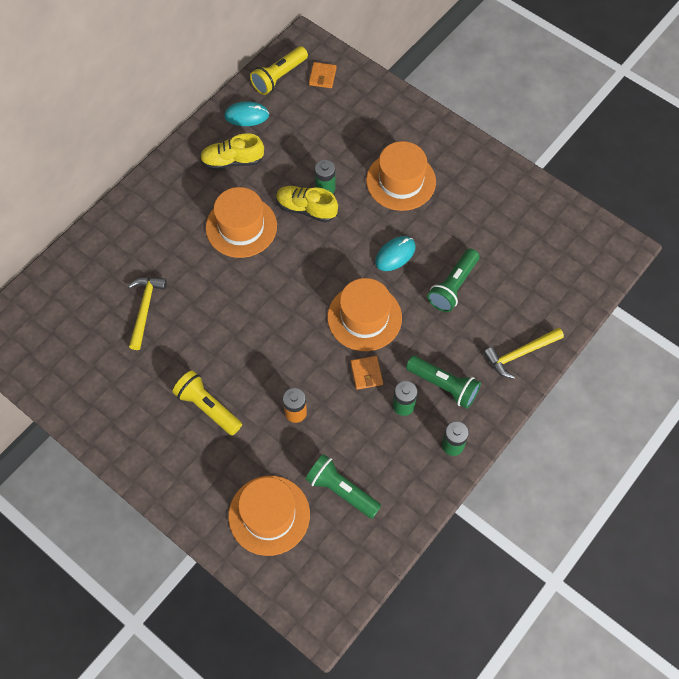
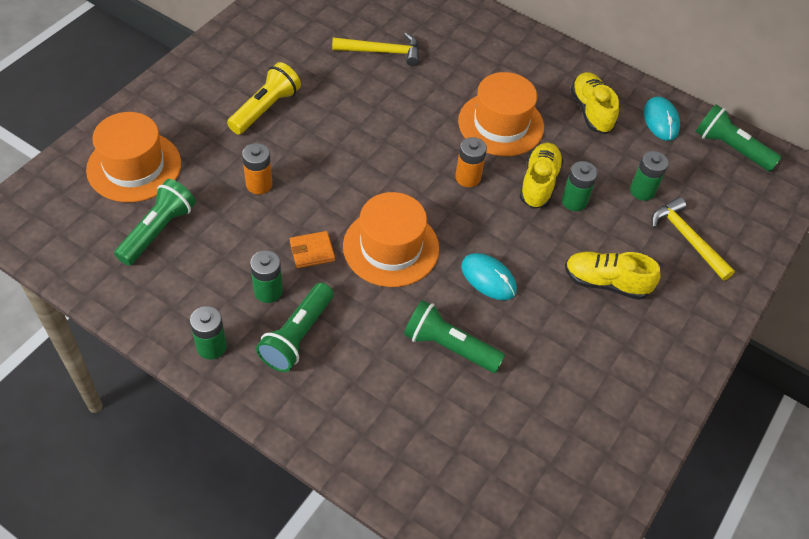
camera: 80 degrees right, 10 degrees down
(279, 77) = (730, 148): yellow flashlight -> green flashlight
(297, 257) = (468, 178): none -> orange battery
(317, 142) = (642, 191): none -> green battery
(322, 76) = (748, 192): orange wallet -> none
(401, 181) = (606, 283): orange hat -> yellow shoe
(520, 354) = (350, 431): yellow hammer -> yellow hammer (687, 238)

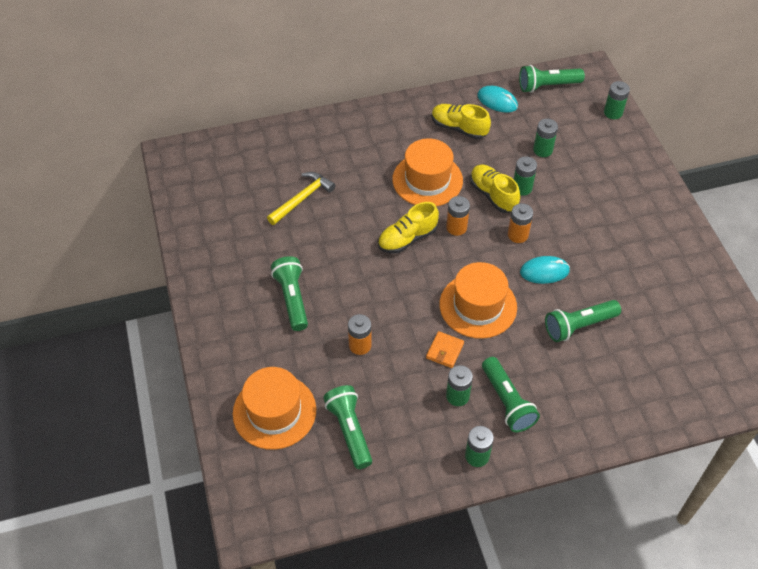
camera: 45 degrees left, 0 degrees up
(265, 109) = (292, 298): yellow flashlight -> green flashlight
(511, 231) = (518, 235): none -> orange battery
(606, 283) = (594, 217): yellow shoe -> yellow shoe (407, 238)
(687, 238) = (595, 156): yellow hammer -> none
(764, 222) = (613, 112): none -> green battery

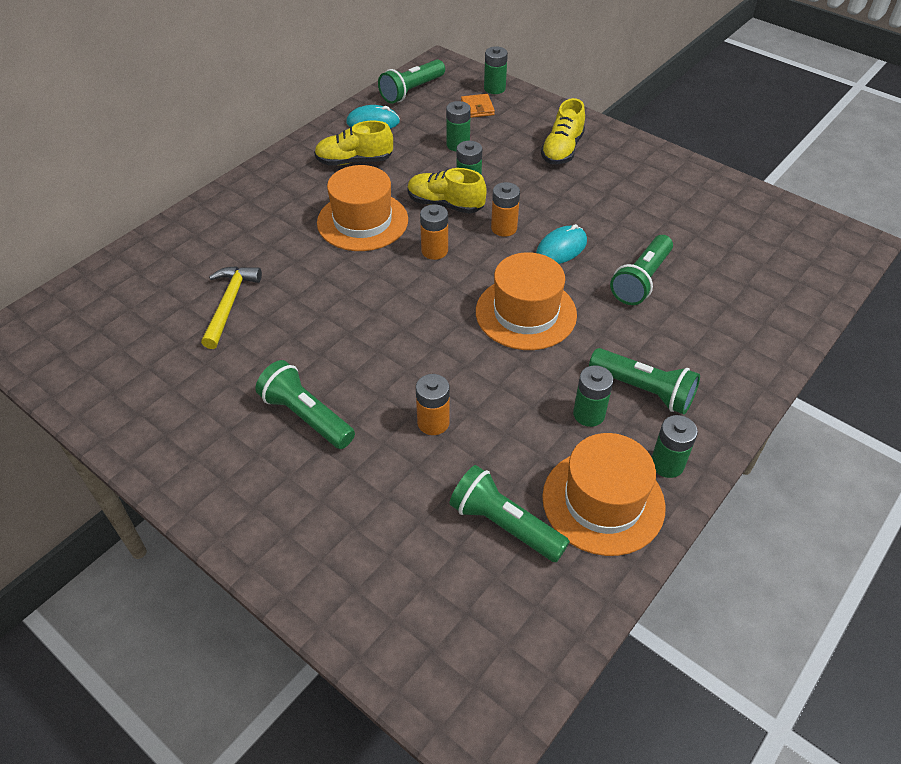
camera: 35 degrees left, 5 degrees down
(274, 411) = (392, 560): orange hat -> orange hat (603, 501)
(407, 238) = (390, 286): yellow shoe -> yellow shoe (562, 150)
(444, 351) = (532, 376): orange wallet -> orange wallet (477, 108)

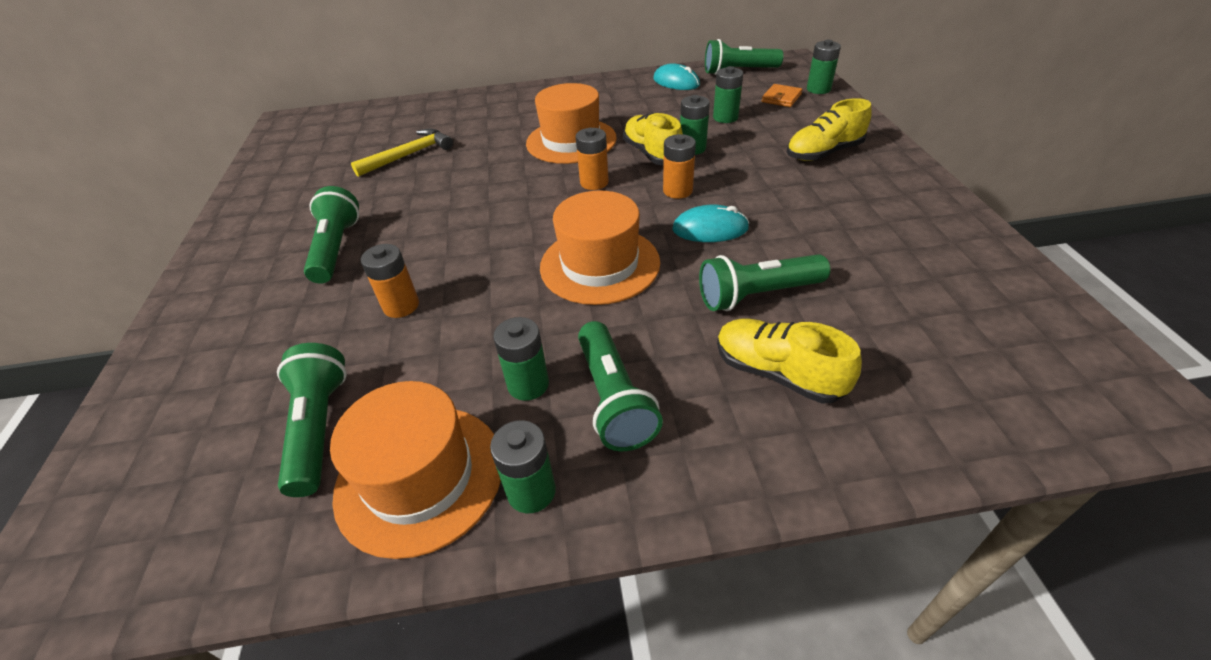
camera: 45 degrees right, 5 degrees down
(354, 161) = (624, 101): yellow shoe -> yellow shoe (777, 373)

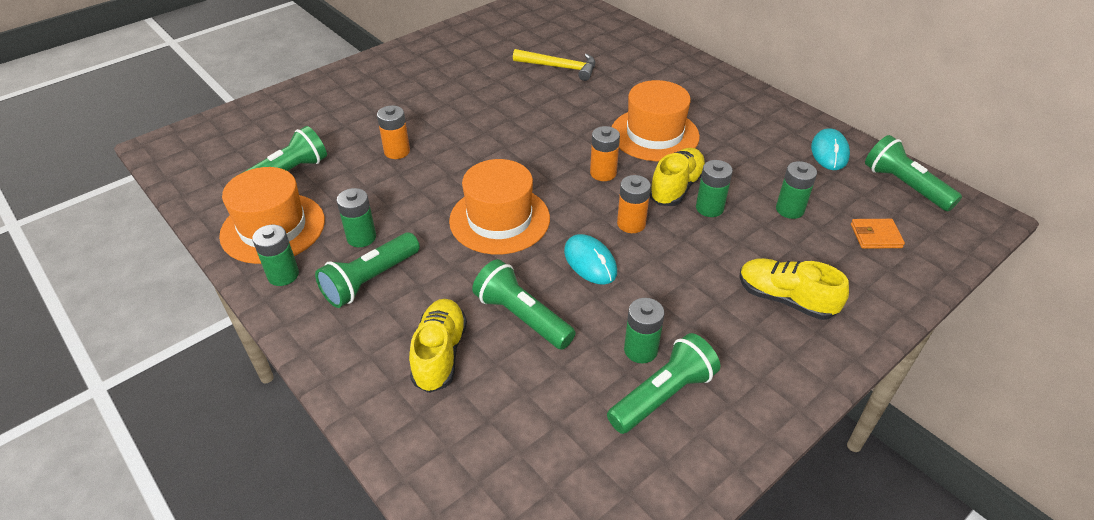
camera: 55 degrees right, 0 degrees up
(336, 248) = (432, 96): green flashlight -> green flashlight (663, 395)
(818, 89) = (930, 258): green battery -> green battery (640, 350)

